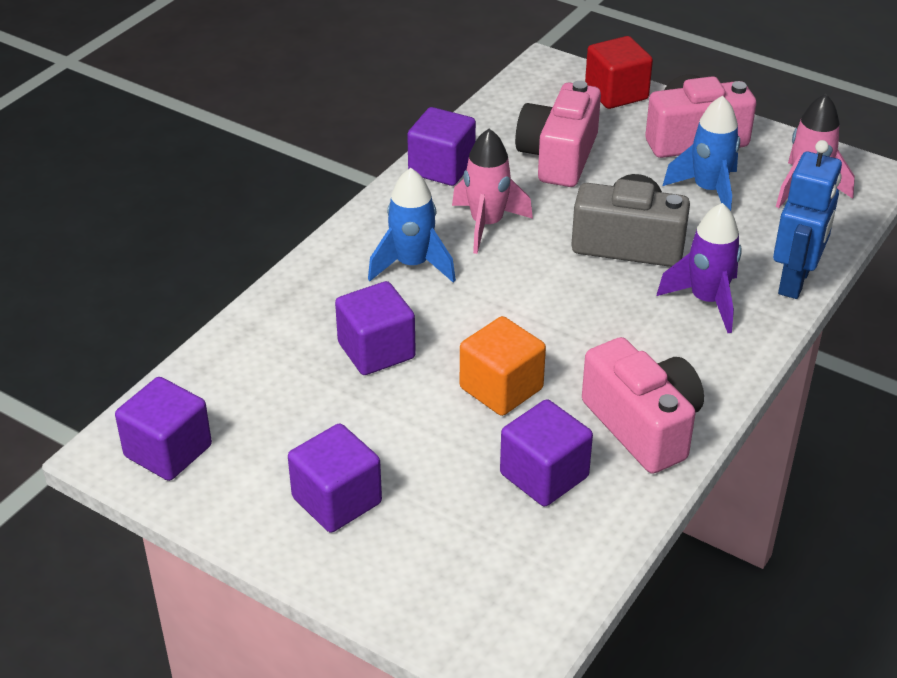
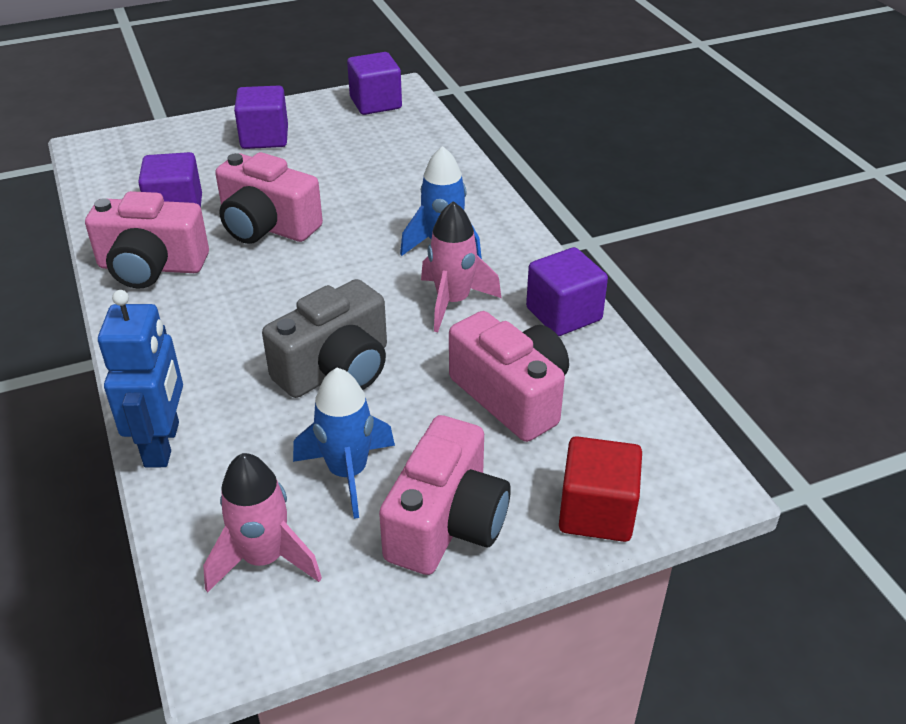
camera: 125 degrees right, 0 degrees up
(376, 350) = (369, 194): purple cube -> none
(501, 388) = (267, 226): orange cube -> pink camera
(707, 301) = (214, 372): purple rocket -> none
(795, 281) = (163, 444): blue robot -> blue robot turned 150 degrees counterclockwise

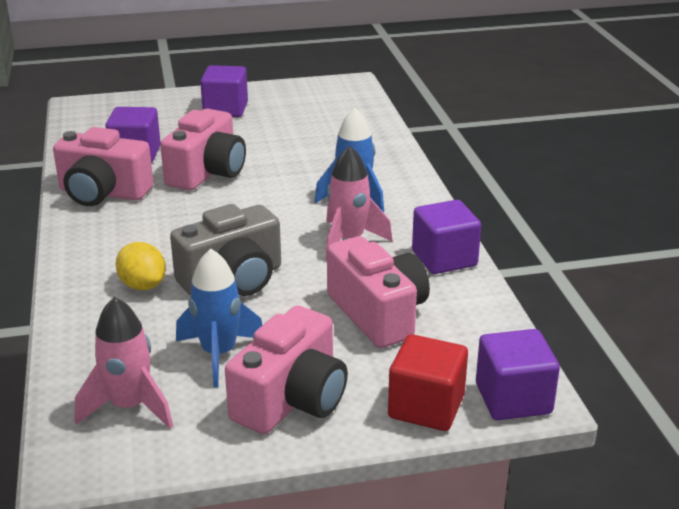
camera: 10 degrees right, 10 degrees down
(163, 444) = (73, 317): blue robot -> none
(234, 390) = (143, 285): none -> yellow lemon
(267, 226) = (207, 173): pink camera -> pink camera turned 105 degrees counterclockwise
(375, 103) = (328, 91): purple cube -> purple cube (513, 399)

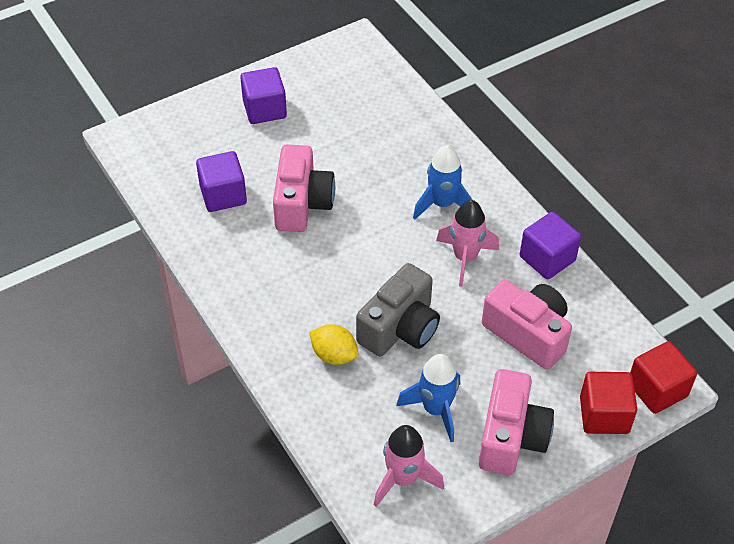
camera: 20 degrees left, 20 degrees up
(103, 193) = (228, 254): pink camera -> none
(513, 399) = (657, 389): purple cube -> red cube

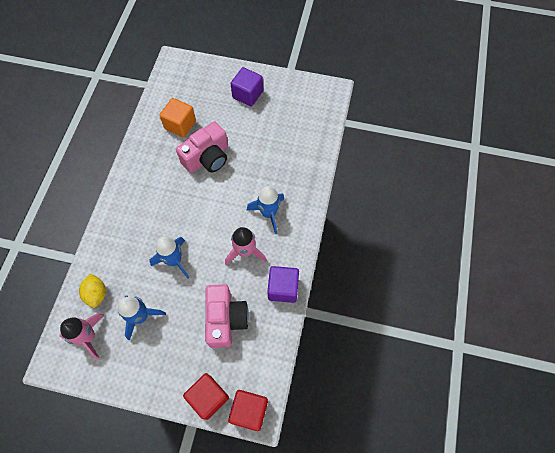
camera: 45 degrees right, 15 degrees up
(223, 195) = (180, 125): purple cube -> orange cube
(334, 355) = (132, 247): yellow lemon -> yellow lemon (96, 294)
(400, 328) = (174, 260): grey camera -> blue rocket
(511, 437) = (155, 364): pink camera -> none

